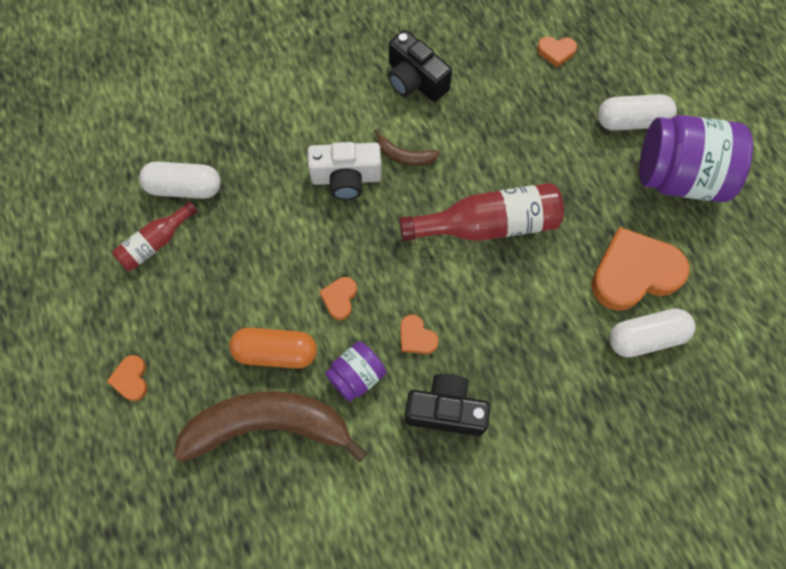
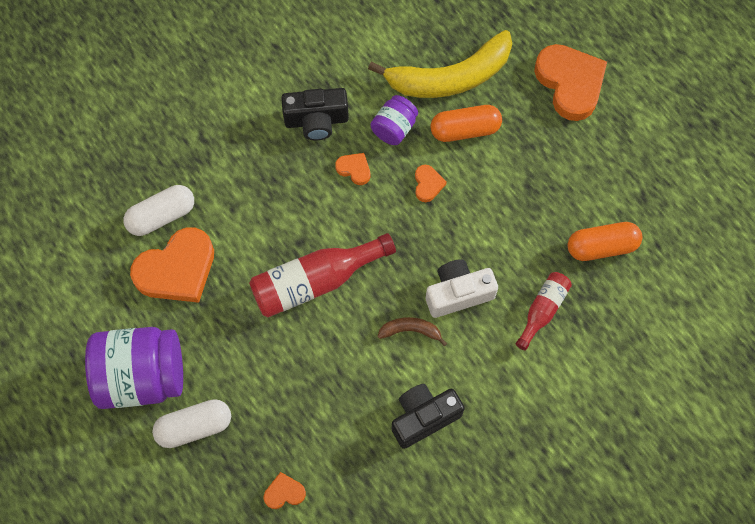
camera: 165 degrees right, 0 degrees up
(131, 379) = (570, 83): orange heart -> orange heart, size x2.22
(156, 243) = (603, 192): red bottle -> red bottle (542, 310)
(184, 188) = (601, 247): white capsule -> orange capsule
(269, 426) = (450, 77): brown banana -> yellow banana
(415, 80) = (423, 417): black camera -> black camera turned 60 degrees counterclockwise

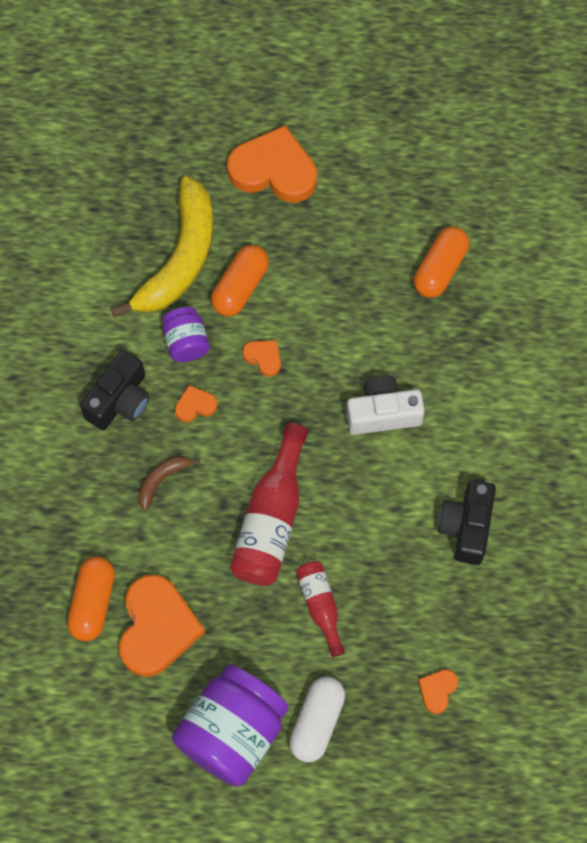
camera: 50 degrees left, 0 degrees up
(161, 216) = (93, 603): white capsule -> orange capsule
(410, 330) = (383, 477): brown banana -> brown banana (162, 480)
(458, 293) = (383, 413): white camera -> white camera turned 60 degrees clockwise
(542, 310) = (455, 360): red bottle -> red bottle (320, 606)

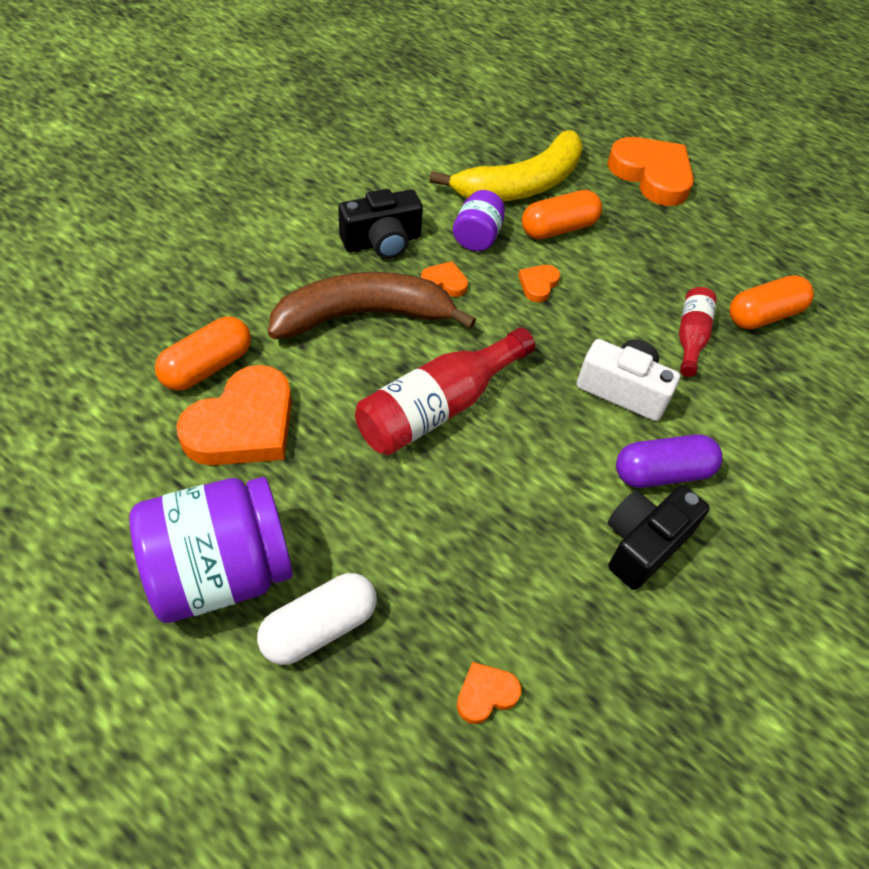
camera: 30 degrees right, 15 degrees down
(162, 480) = (363, 315): brown banana -> brown banana, size x2.31
(263, 357) = (538, 284): orange heart -> orange heart turned 135 degrees counterclockwise
(320, 606) = (422, 514): red bottle -> red bottle (690, 337)
(447, 464) = (662, 473): none -> purple capsule

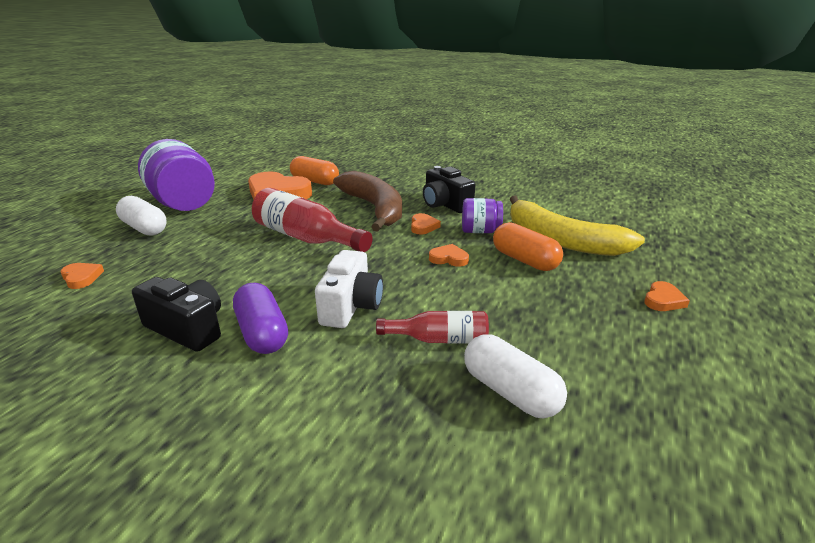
camera: 80 degrees right, 25 degrees down
(651, 175) = (663, 300): orange heart -> orange heart, size x0.45
(763, 315) = (510, 392): orange capsule -> white capsule

